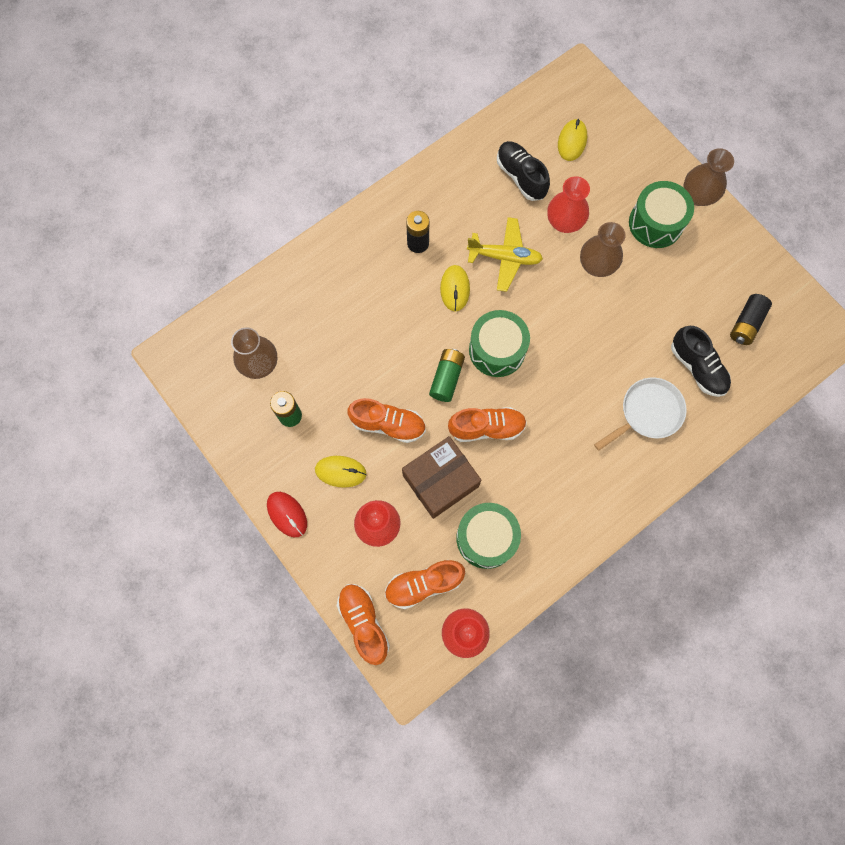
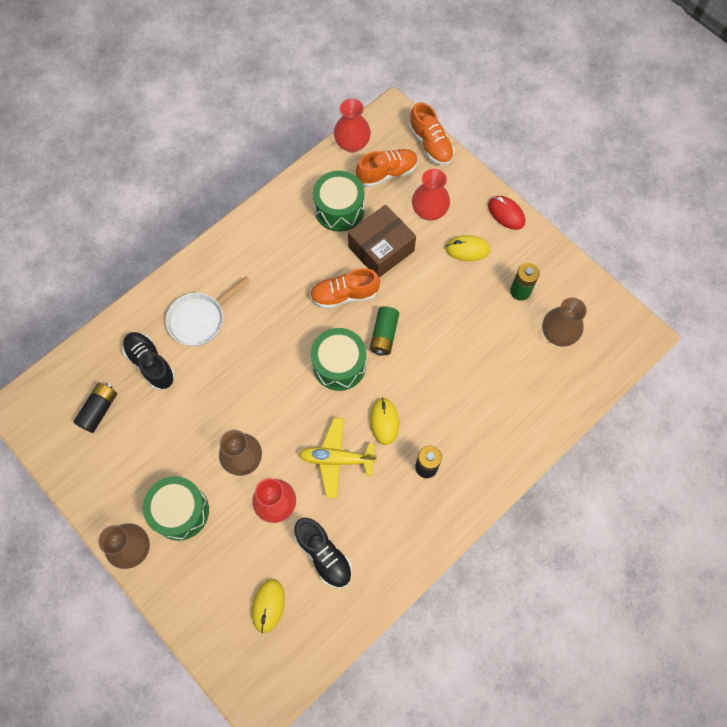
camera: 175 degrees right, 5 degrees down
(388, 424) = (432, 291): orange shoe -> none

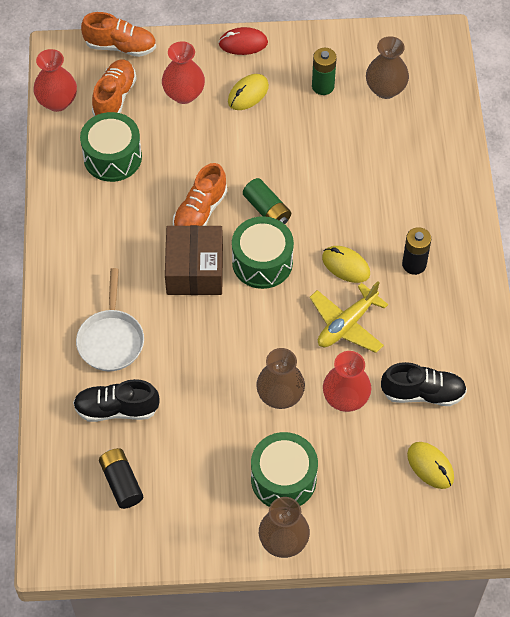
camera: 50 degrees left, 10 degrees down
(381, 249) = (184, 154): brown box -> brown box (194, 270)

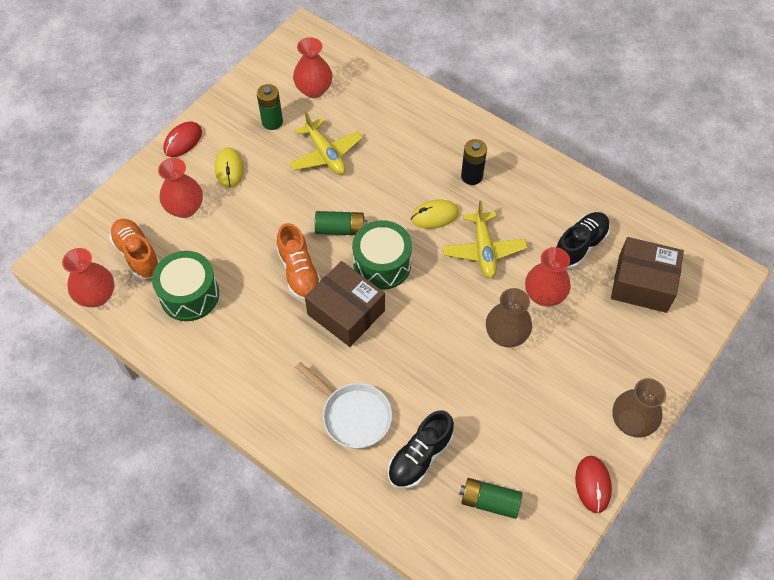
camera: 50 degrees left, 0 degrees up
(120, 46) = (96, 217): orange shoe -> none
(121, 482) = (489, 501): black battery -> green battery
(200, 547) = (592, 484): none -> red mouse
(283, 479) = (578, 384): green drum -> none
(329, 146) = (325, 154): none -> yellow plane
(385, 89) = (314, 90): brown vase -> red vase
(430, 466) = (642, 284): yellow mouse -> brown box

